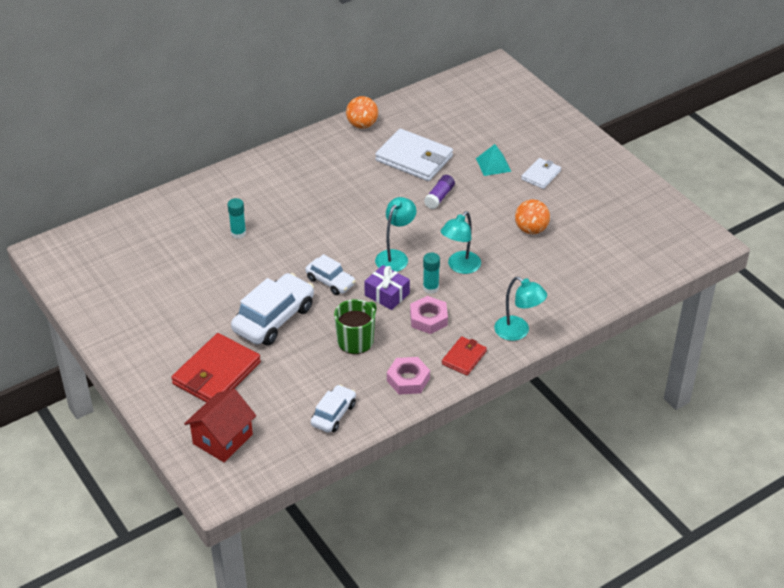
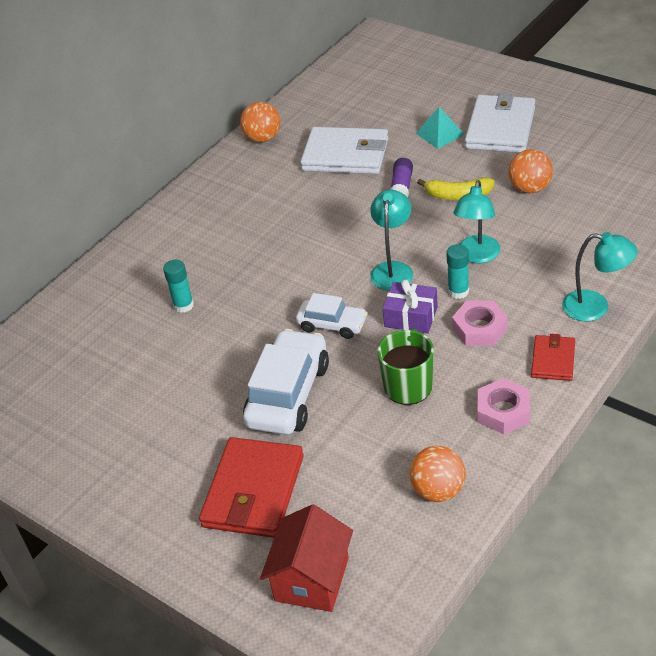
camera: 15 degrees left, 0 degrees up
(333, 414) = (438, 490): white car -> orange ball
(475, 217) = (458, 195): none -> yellow banana
(541, 175) = (500, 128): white wallet -> white wallet, size x1.84

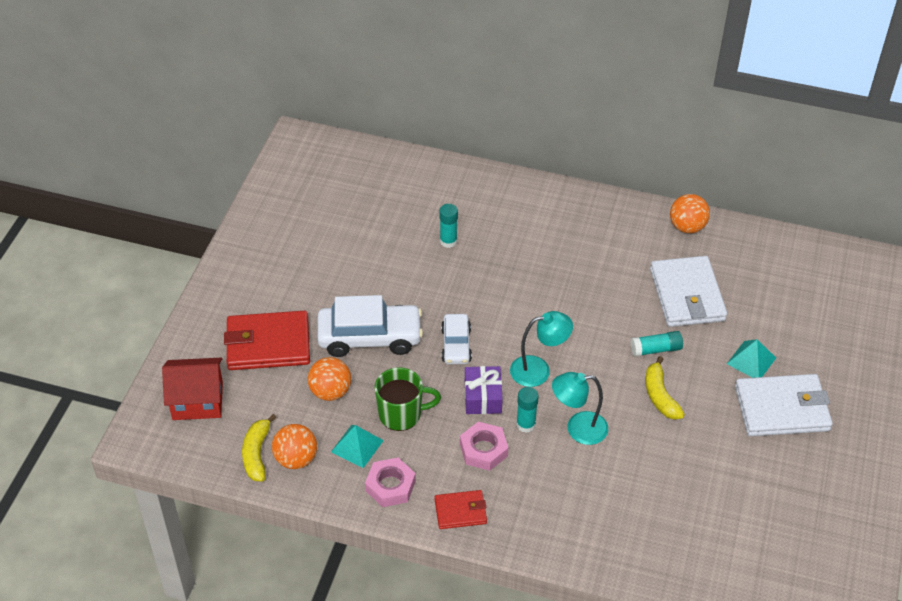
camera: 65 degrees right, 5 degrees up
(401, 187) = (655, 349): purple glue stick -> turquoise glue stick
(417, 528) = (256, 454): none -> yellow banana
(438, 431) = (357, 446): none -> turquoise pyramid
(530, 188) = (693, 451): orange ball -> orange ball (330, 392)
(595, 307) = (538, 533): turquoise lamp -> none

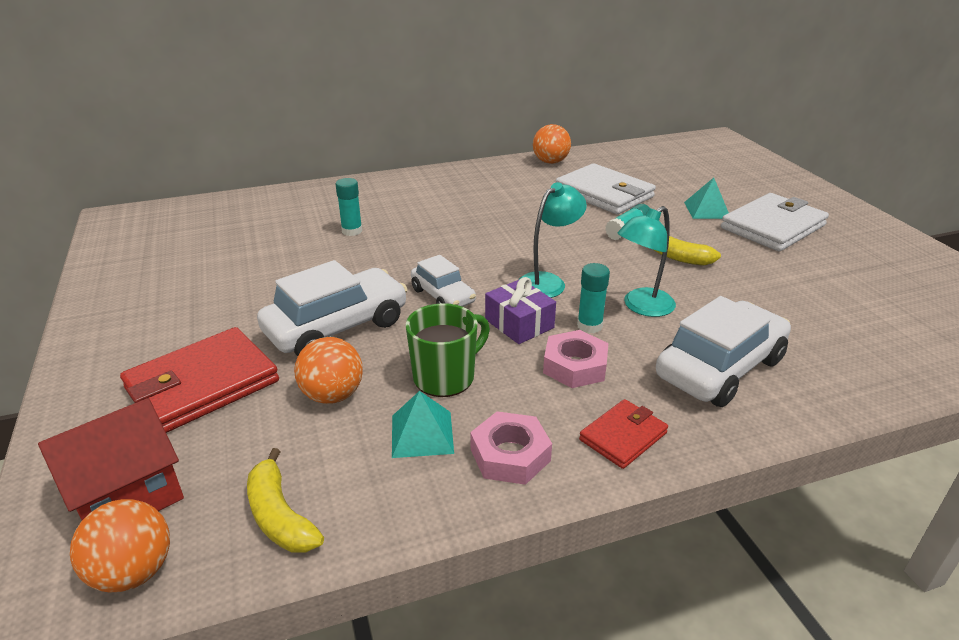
camera: 35 degrees left, 15 degrees down
(296, 459) = (348, 491): orange ball -> orange ball (134, 572)
(570, 503) = (720, 368): none -> white car

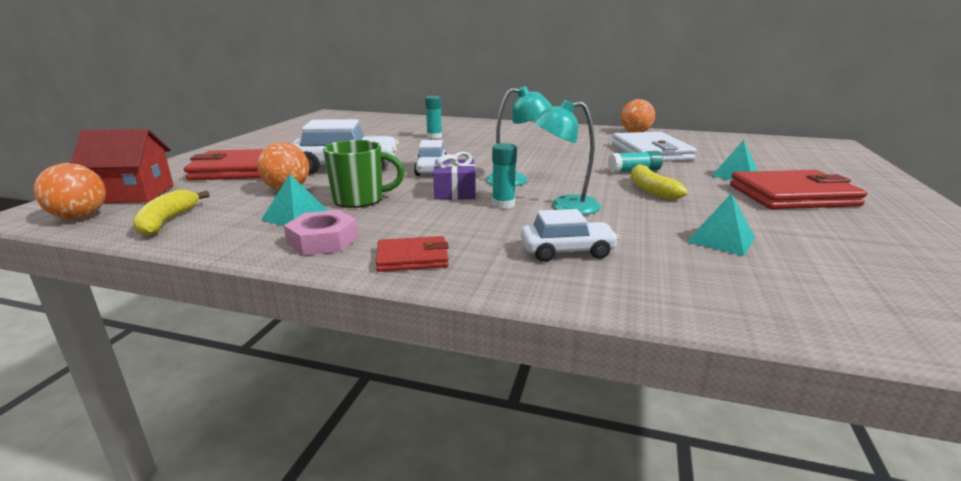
camera: 35 degrees right, 10 degrees down
(575, 366) = (451, 218): pink nut -> none
(720, 368) = (567, 251): white car -> white car, size x0.58
(773, 227) = (793, 195): white wallet -> red wallet
(793, 305) = (721, 239): none -> turquoise pyramid

